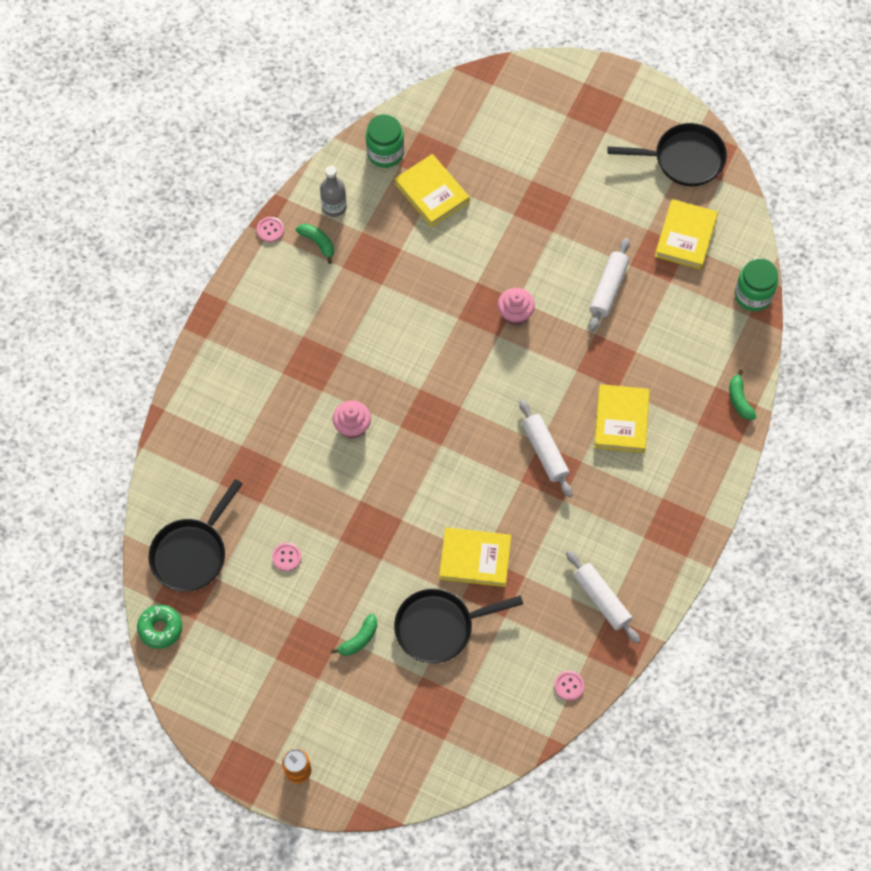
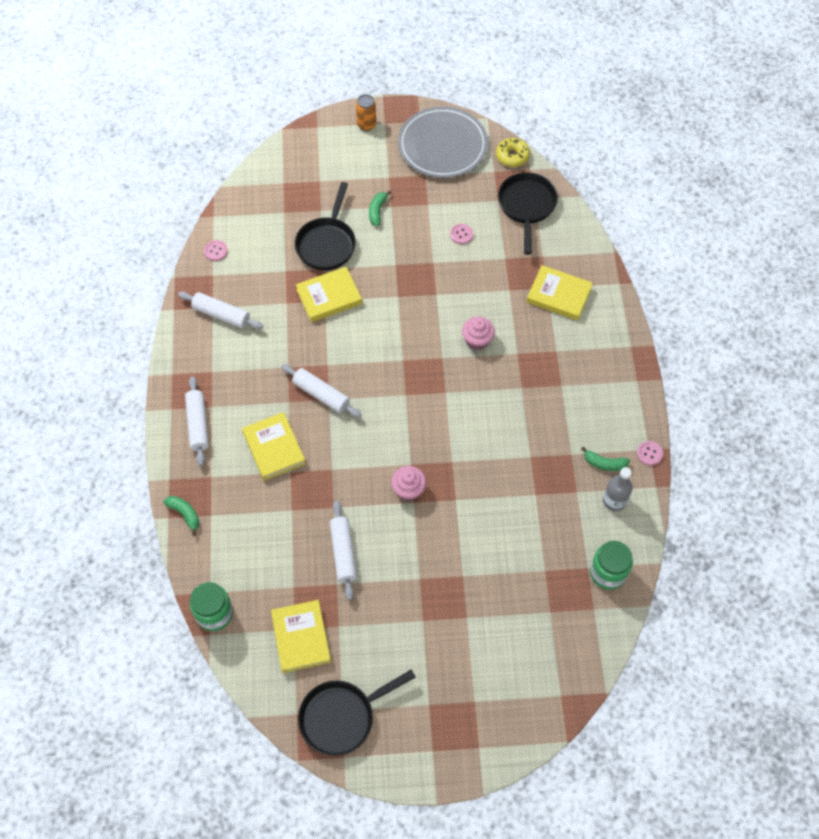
camera: 150 degrees right, 5 degrees down
(160, 628) = (512, 156): green donut -> yellow donut
(229, 688) = (442, 146): none -> grey plate
(431, 193) = (544, 557): yellow book -> yellow book (558, 295)
(439, 627) = (327, 243): black pan -> black pan turned 150 degrees clockwise
(685, 485) = (198, 424): none -> white rolling pin

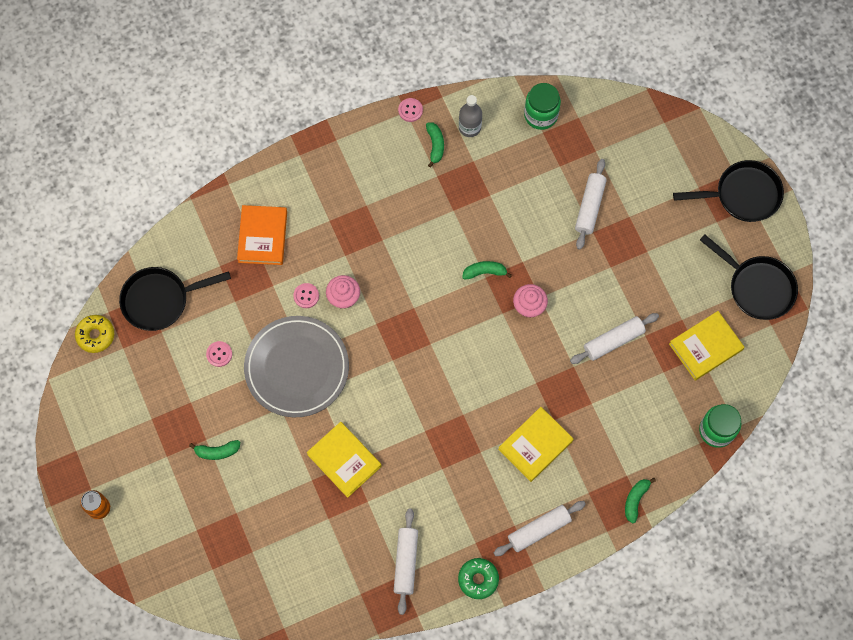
camera: 110 degrees left, 10 degrees up
(180, 363) = (478, 579): none -> green donut
(216, 251) = (329, 604): pink button -> pink button (306, 296)
(321, 394) = (460, 423): white rolling pin -> white rolling pin (589, 207)
(327, 243) = (278, 488): black pan -> black pan (742, 195)
(442, 146) = (104, 414): grey plate -> grey plate (297, 368)
(457, 463) = (484, 272): none -> green banana
(558, 295) = (262, 236): yellow book -> orange book

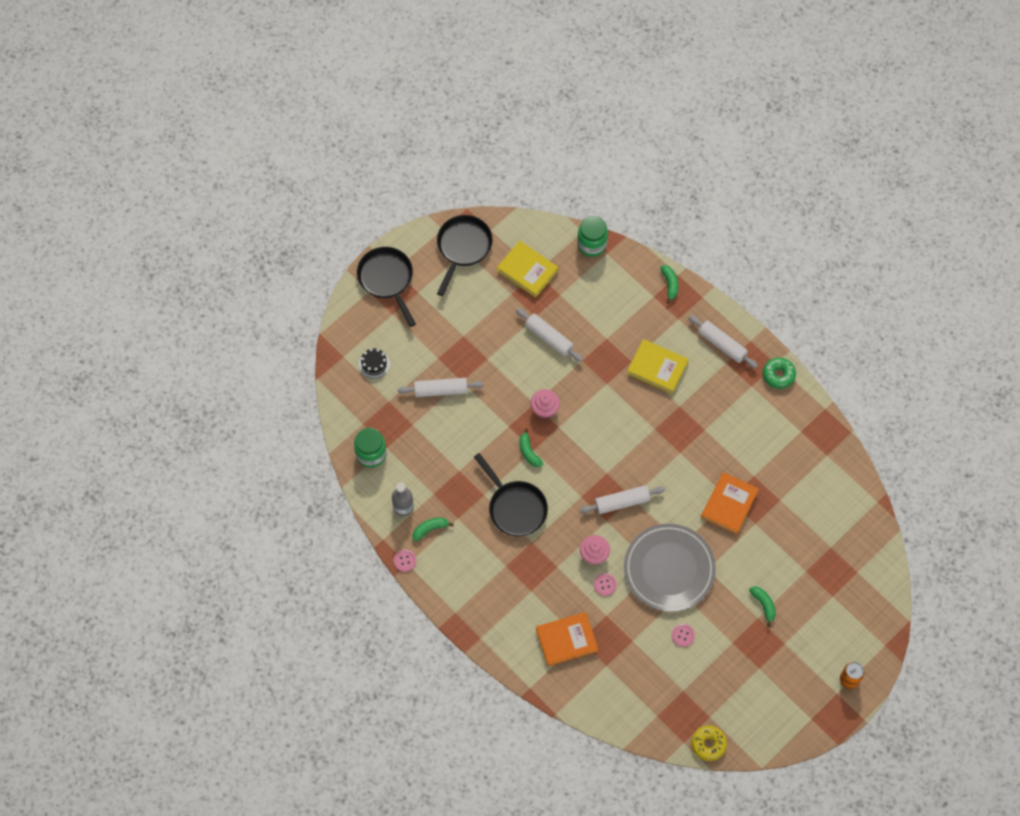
camera: 110 degrees left, 5 degrees down
(160, 300) = (656, 703): black pan -> black pan (515, 507)
(344, 460) = (729, 504): yellow book -> orange book
(406, 562) = (788, 431): white rolling pin -> white rolling pin (621, 502)
(635, 500) = (670, 284): green banana -> green banana turned 105 degrees counterclockwise
(644, 150) = (374, 364): none -> black cake

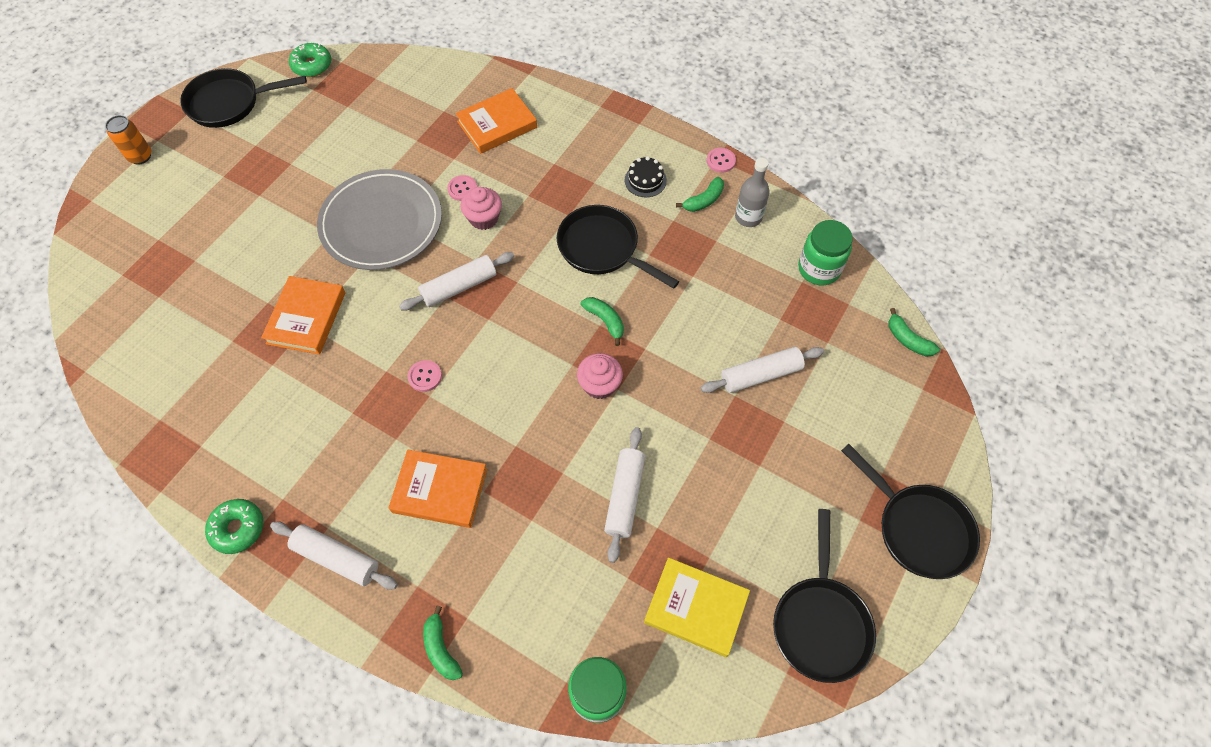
camera: 165 degrees right, 5 degrees down
(374, 364) = (873, 389): black cake -> black cake (645, 180)
(549, 338) = (624, 496): white rolling pin -> white rolling pin turned 75 degrees clockwise
(657, 368) = (440, 490): yellow book -> orange book
(683, 635) = (354, 158): pink button -> pink button (425, 376)
(708, 744) = (312, 65): yellow donut -> green donut
(763, 605) = (251, 210): green banana -> green banana (908, 340)
(778, 719) = (229, 103): none -> black pan

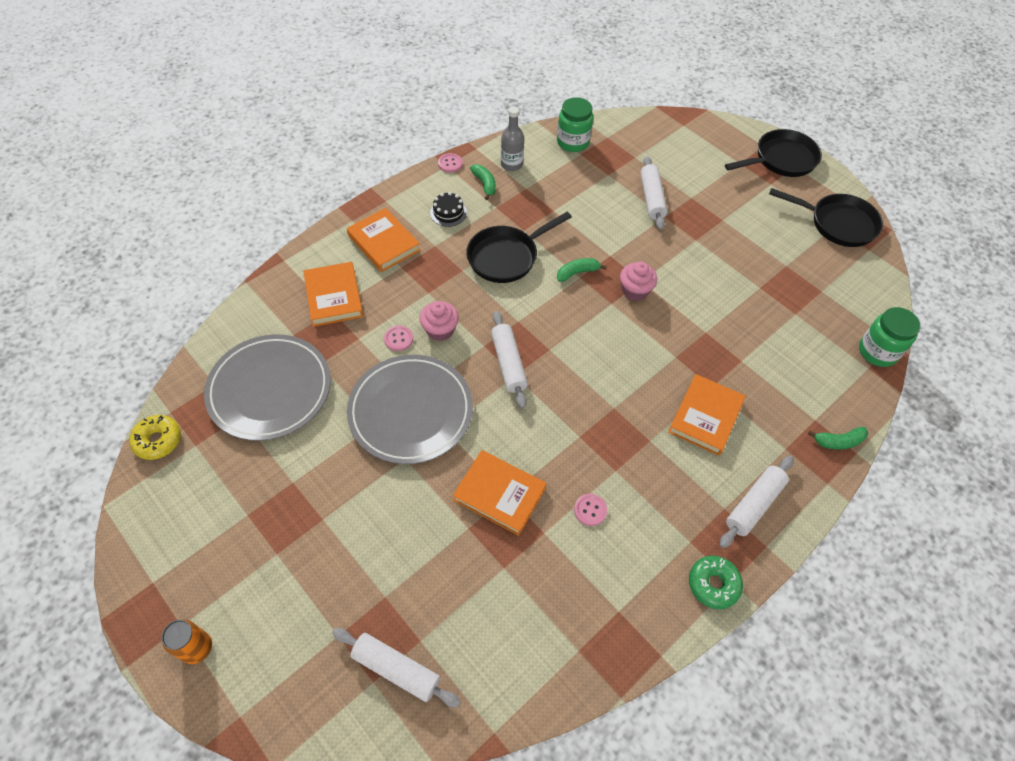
camera: 75 degrees left, 5 degrees down
(229, 103) = (166, 535): black pan -> none
(312, 65) = (158, 441): green donut -> yellow donut
(379, 116) = (270, 389): none -> grey plate
(425, 376) = (594, 407): pink button -> pink button (590, 510)
(580, 140) = (384, 243): none -> orange book
(624, 496) = (732, 299): white rolling pin -> white rolling pin (396, 669)
(696, 608) = (822, 282): yellow book -> none
(908, 340) = (645, 119): green banana -> none

